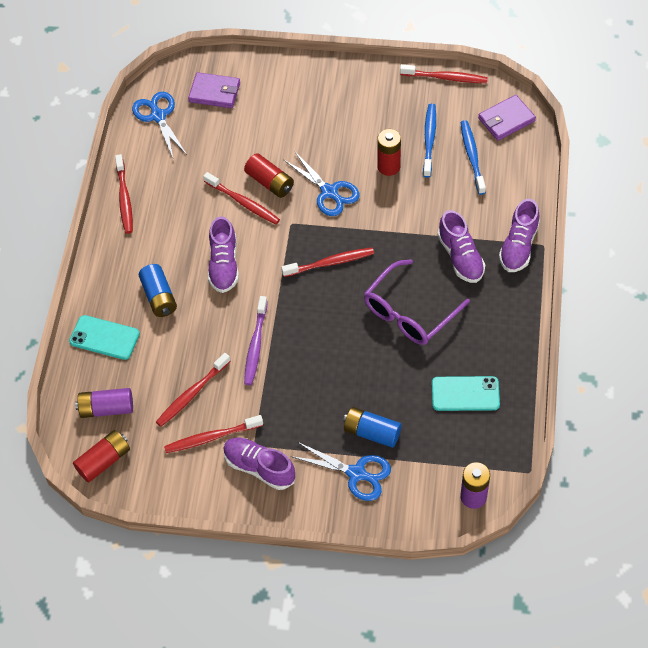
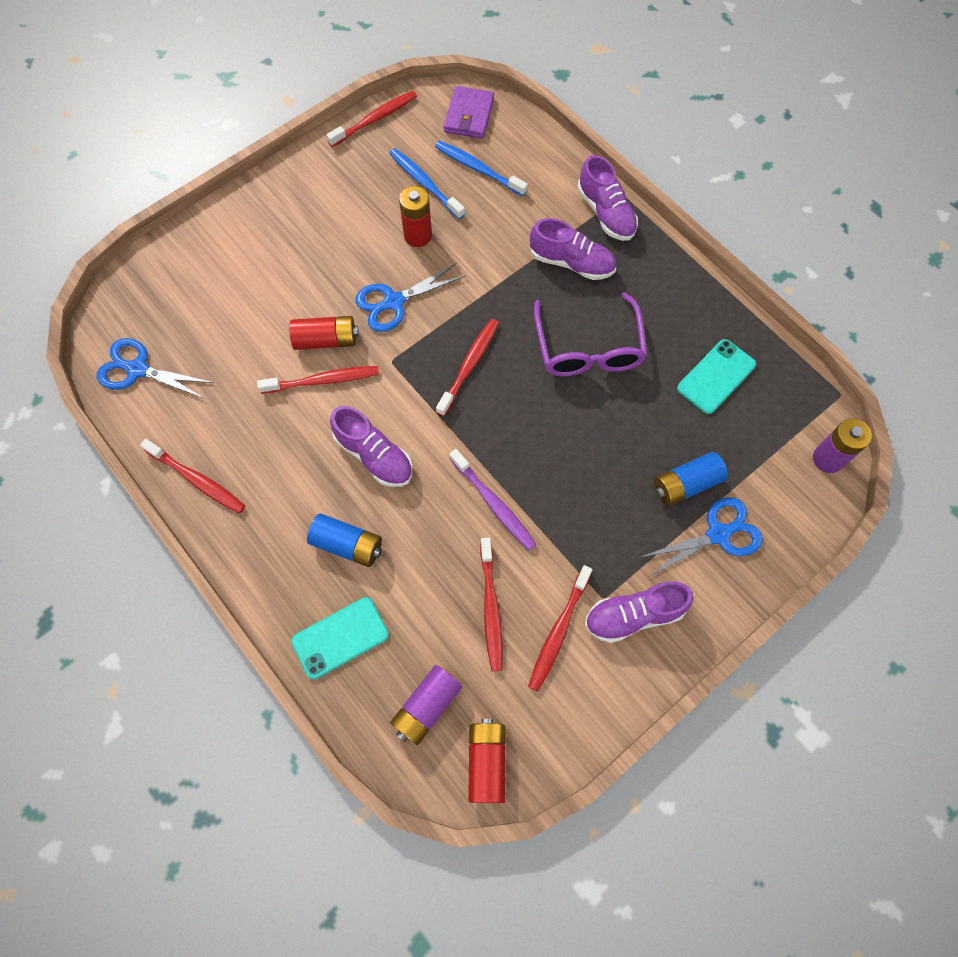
camera: 50 degrees left, 10 degrees up
(214, 92) = (171, 300): purple wallet -> none
(330, 192) = (393, 302): blue scissors -> blue scissors turned 150 degrees clockwise

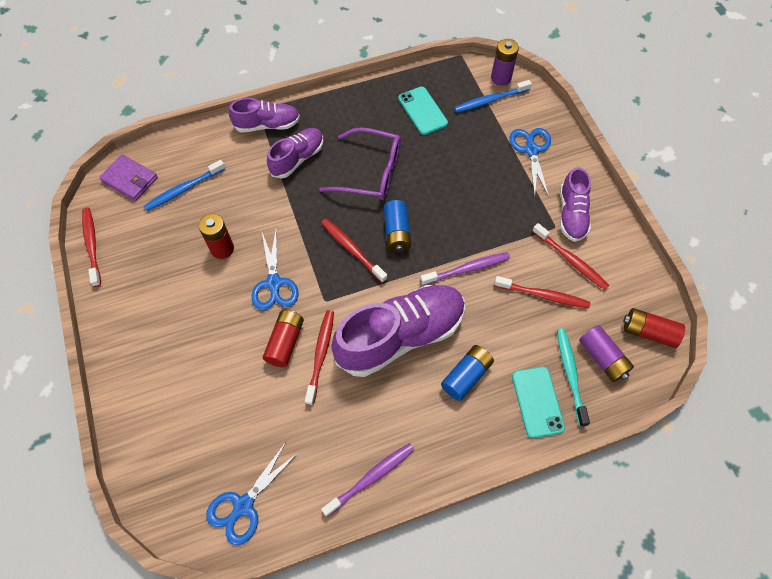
camera: 70 degrees left, 5 degrees down
(197, 480) = (370, 478): red toothbrush -> purple toothbrush
(374, 456) = (400, 336): purple shoe -> purple shoe, size x1.80
(389, 670) = (570, 375): none -> turquoise toothbrush
(425, 184) = (177, 229): blue toothbrush -> blue toothbrush (490, 100)
(686, 484) = (492, 154): blue battery -> blue battery (397, 232)

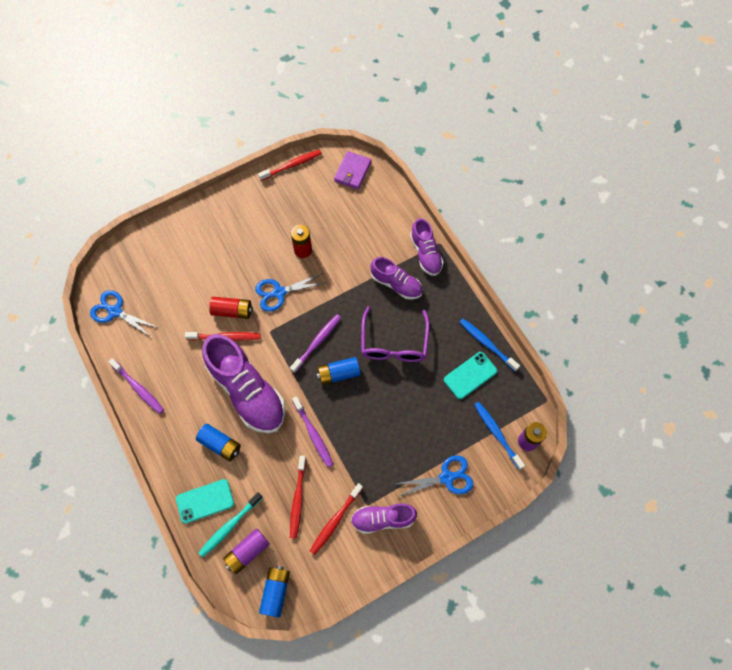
camera: 80 degrees right, 5 degrees up
(184, 189) = (351, 210): blue toothbrush -> blue toothbrush (487, 344)
(352, 250) = (317, 342): red toothbrush -> purple toothbrush
(570, 375) = (230, 526): turquoise toothbrush -> turquoise toothbrush turned 150 degrees clockwise
(648, 332) = (276, 591): red battery -> blue battery

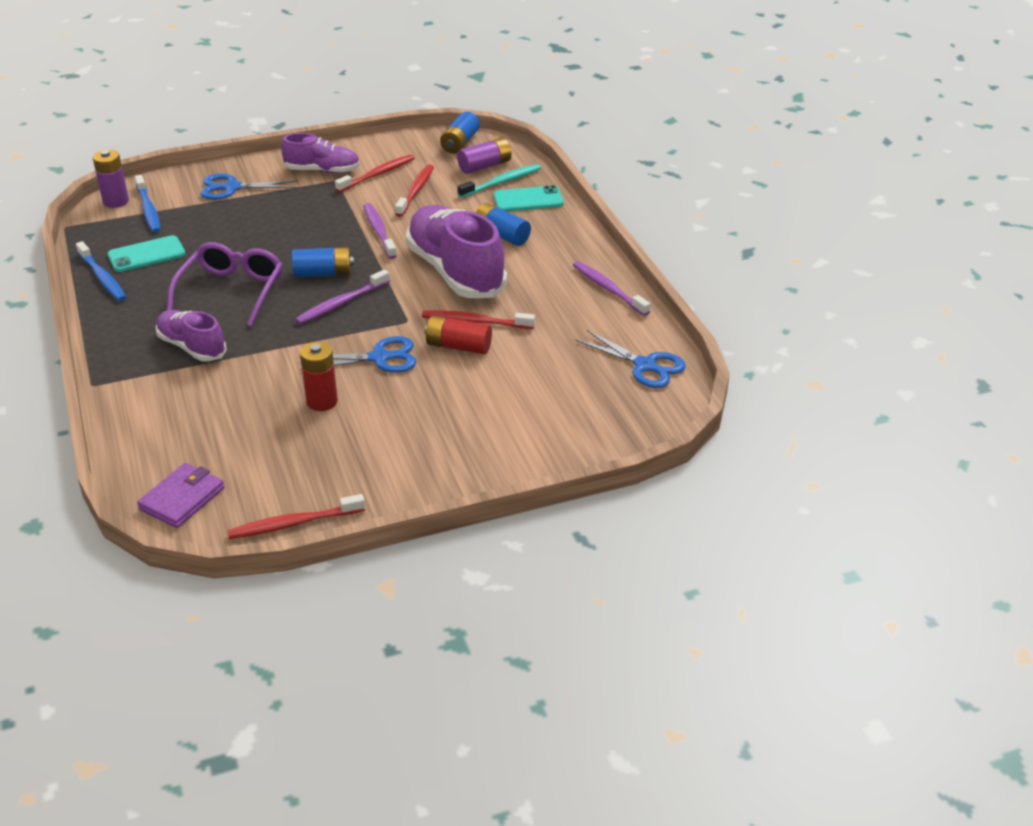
camera: 170 degrees left, 30 degrees down
(425, 253) = (123, 375): purple shoe -> none

